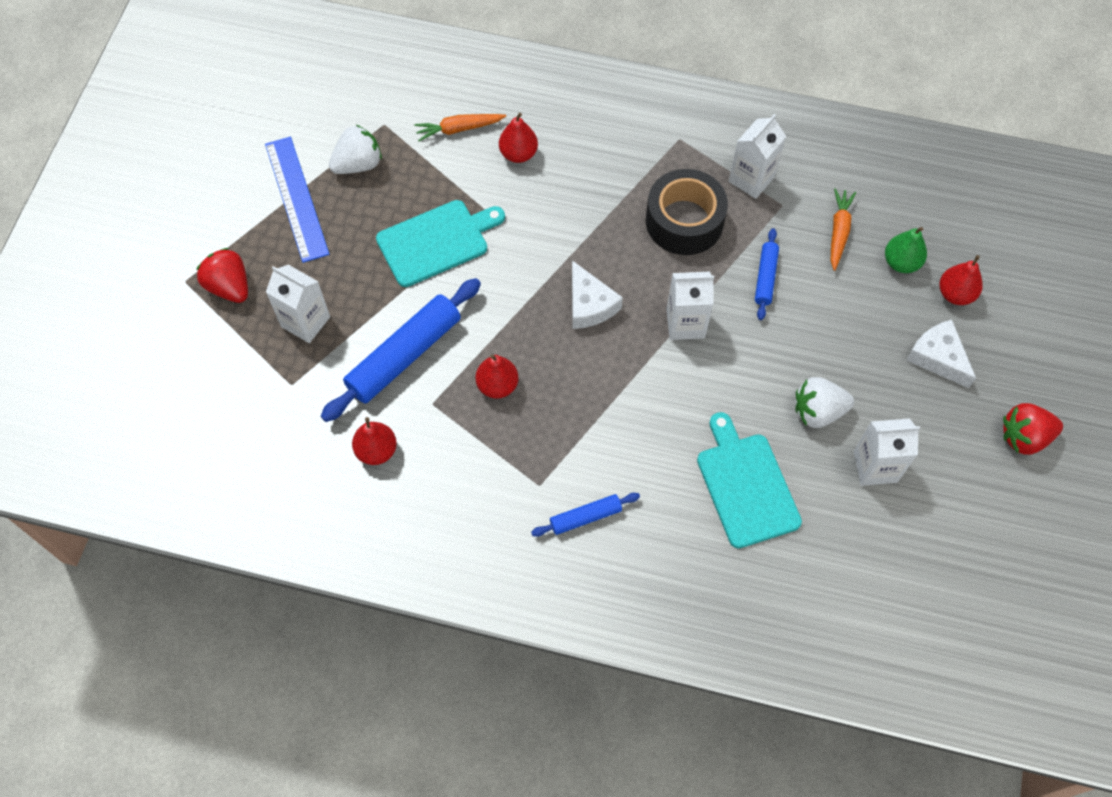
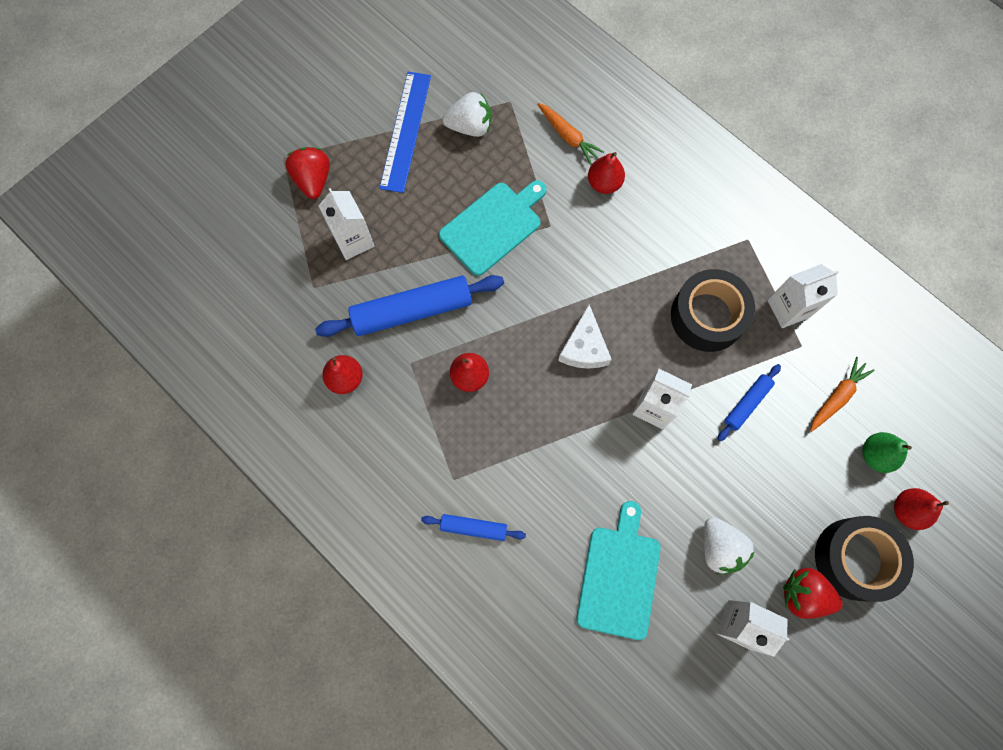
camera: 30 degrees right, 10 degrees up
(436, 241) = (493, 226): turquoise cutting board -> turquoise cutting board turned 45 degrees counterclockwise
(459, 129) = (568, 136): orange carrot -> orange carrot turned 150 degrees counterclockwise
(818, 411) = (719, 547): white strawberry -> white strawberry turned 135 degrees counterclockwise
(938, 357) = (855, 559): white cheese -> black tape
(1024, 437) = (888, 674): red strawberry -> red strawberry (803, 594)

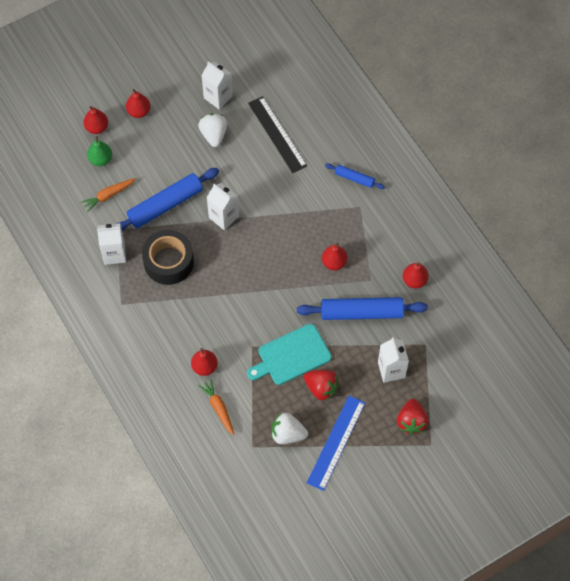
camera: 165 degrees left, 10 degrees down
(584, 347) = (255, 262): white cheese -> none
(619, 577) = (277, 134): turquoise cutting board -> black ruler
(747, 404) = (165, 205): blue rolling pin -> blue rolling pin, size x1.95
(803, 594) = (176, 102): red strawberry -> red strawberry (321, 388)
(855, 559) = (139, 112): black tape -> red pear

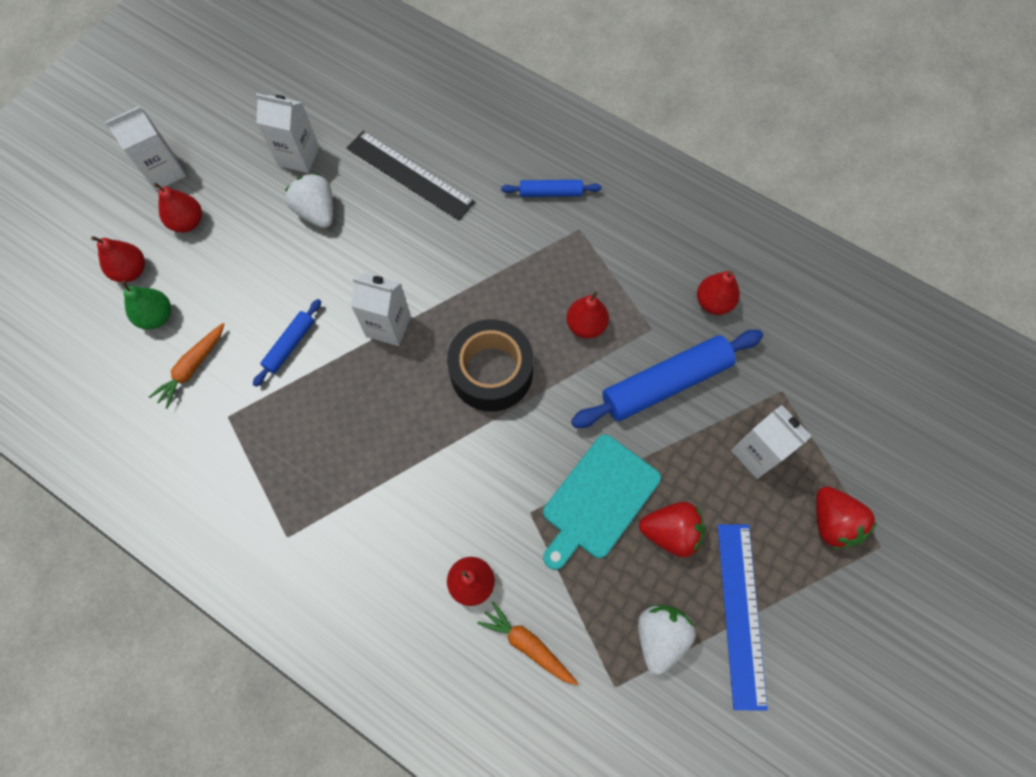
camera: 25 degrees left, 5 degrees up
(114, 254) = (240, 457): white carton -> white carton (164, 172)
(165, 205) = (290, 345): blue rolling pin -> blue rolling pin, size x0.51
(168, 262) = (334, 432): black tape -> black tape (491, 372)
(287, 434) = (659, 636): white strawberry -> white strawberry turned 120 degrees clockwise

